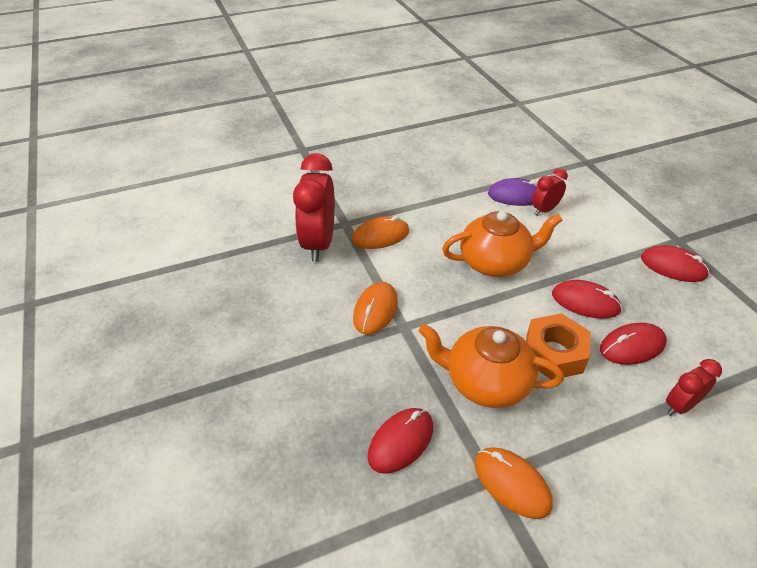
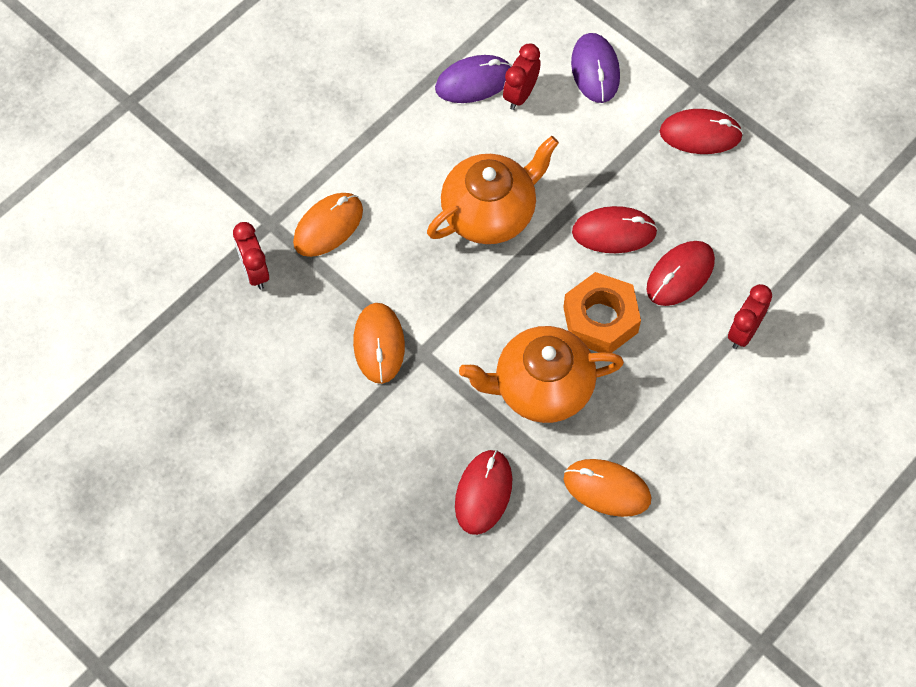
camera: 25 degrees left, 20 degrees up
(318, 244) = (255, 272): red clock -> red clock, size x0.53
(602, 212) = (595, 70): none -> purple mouse

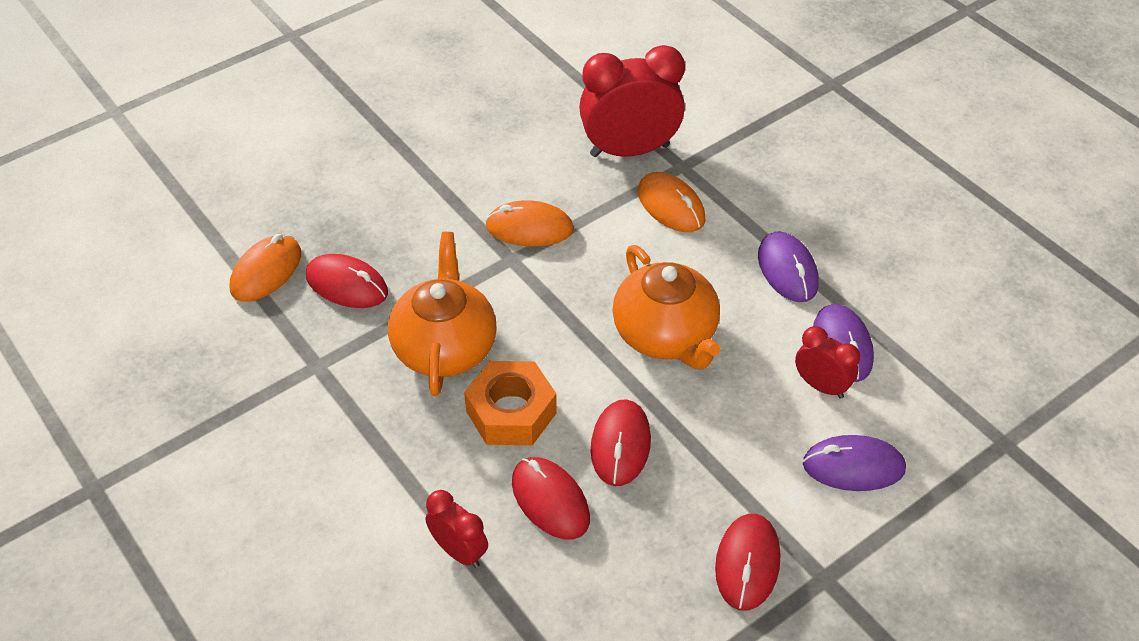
camera: 100 degrees right, 15 degrees down
(255, 272) = (629, 150): red clock -> red clock, size x1.90
(394, 126) = (787, 270): none -> purple mouse
(607, 489) = (314, 383): orange mouse -> orange mouse (266, 271)

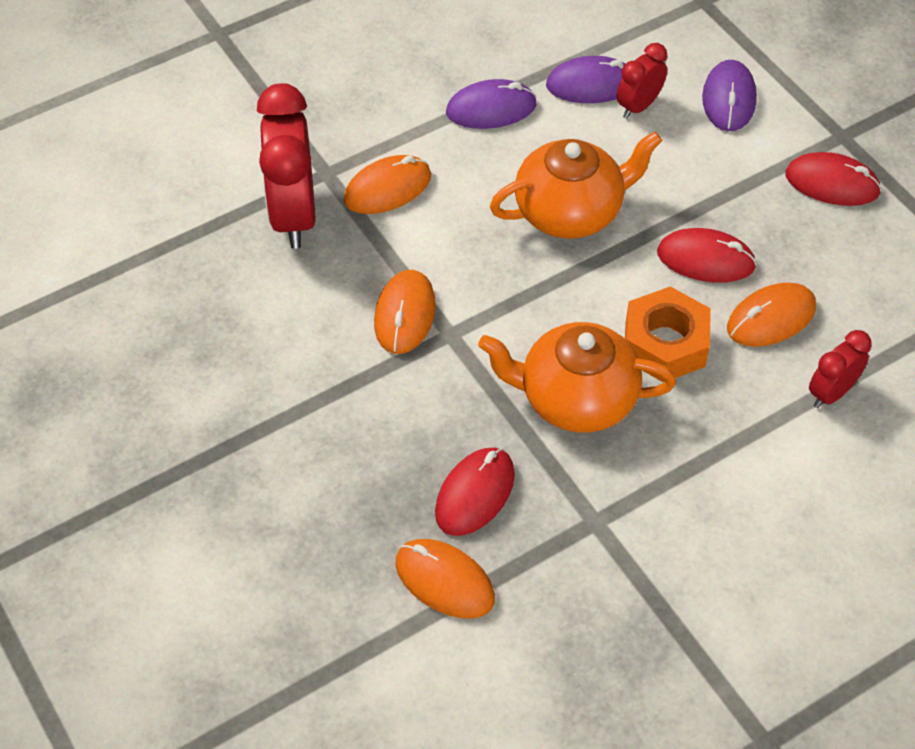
camera: 85 degrees left, 5 degrees up
(550, 500) = (771, 318): red mouse -> orange mouse

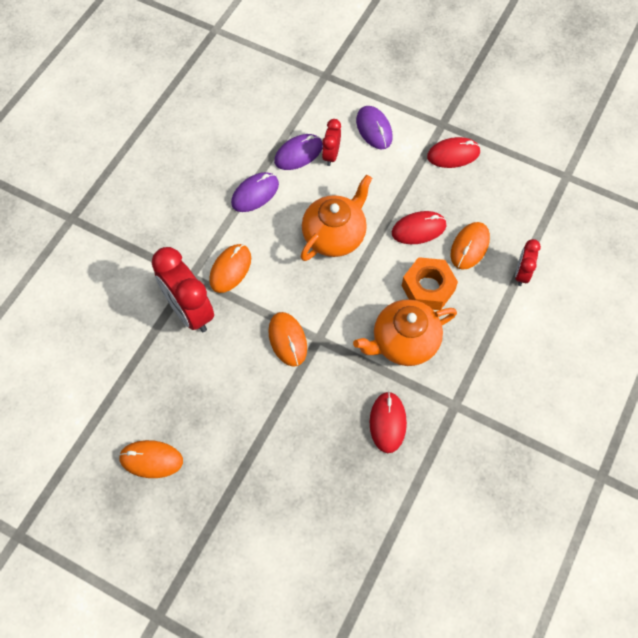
camera: 30 degrees left, 10 degrees up
(444, 581) = (403, 479): orange mouse -> orange mouse (151, 460)

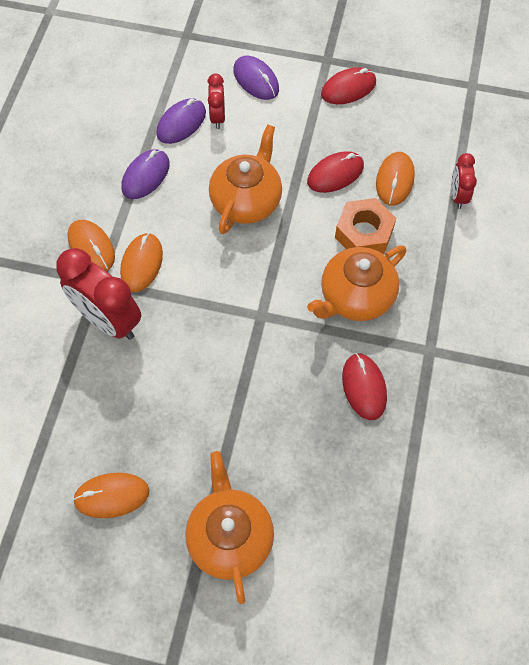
camera: 15 degrees left, 0 degrees up
(238, 519) = (230, 536): none -> orange teapot
(287, 340) = (228, 325): orange mouse -> orange mouse (91, 247)

